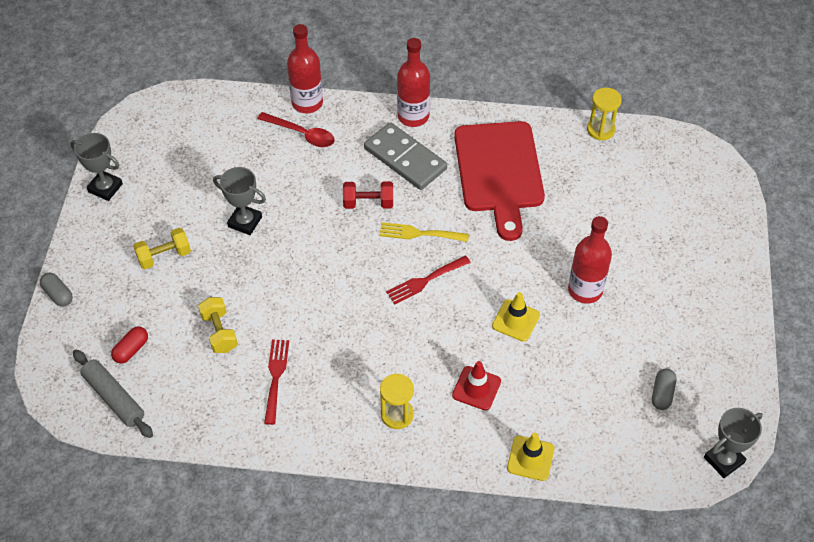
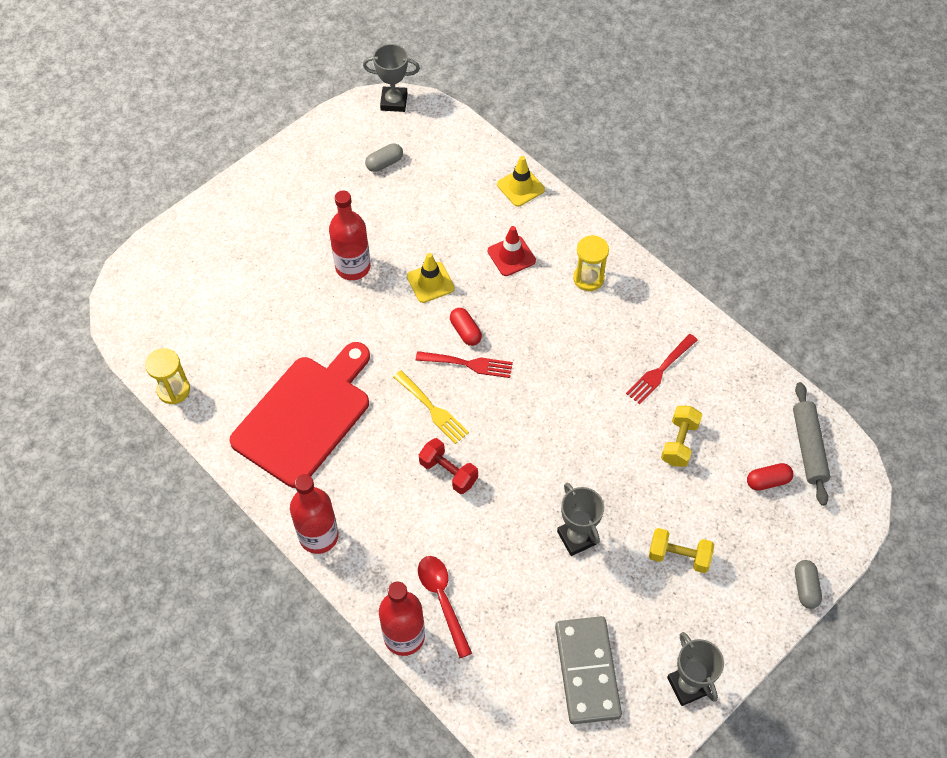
camera: 140 degrees left, 5 degrees up
(405, 159) = (372, 494): grey domino -> grey domino (587, 671)
(451, 302) = (465, 331): none -> red capsule

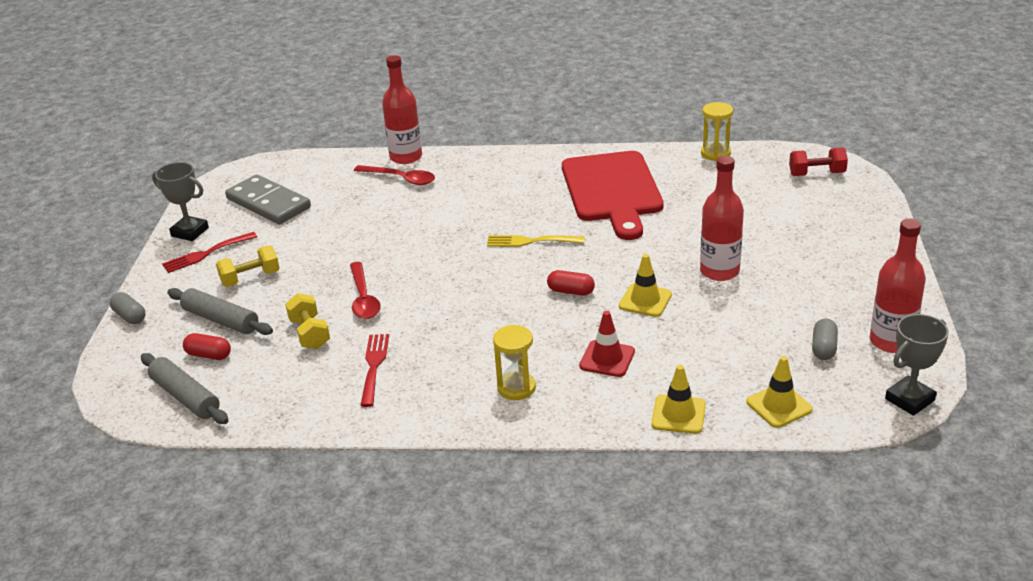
camera: 140 degrees right, 25 degrees down
(318, 536) = (517, 158): red bottle -> red bottle (891, 341)
(448, 472) = (473, 223): red dumbbell -> red dumbbell (816, 174)
(462, 150) = (779, 406): none -> yellow traffic cone
(468, 364) = (540, 277): red fork -> red fork (206, 254)
(577, 537) = (340, 246): grey trophy -> none
(611, 450) = (363, 298): none -> red spoon
(735, 518) = (221, 320): none -> grey rolling pin
(767, 481) = (209, 355): red capsule -> red capsule turned 75 degrees clockwise

